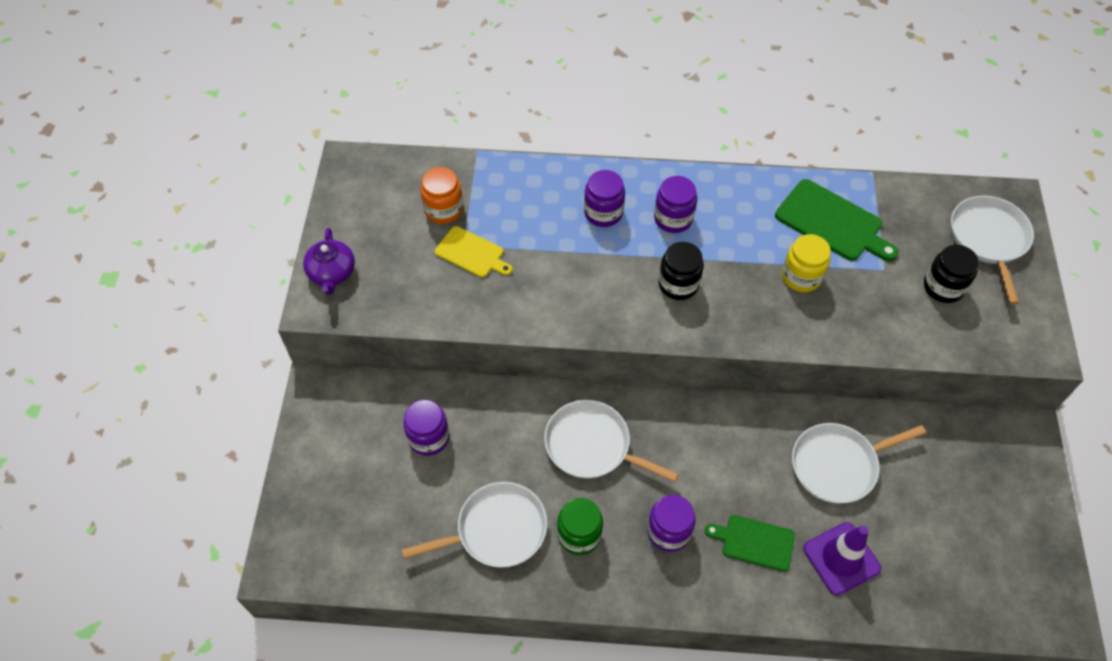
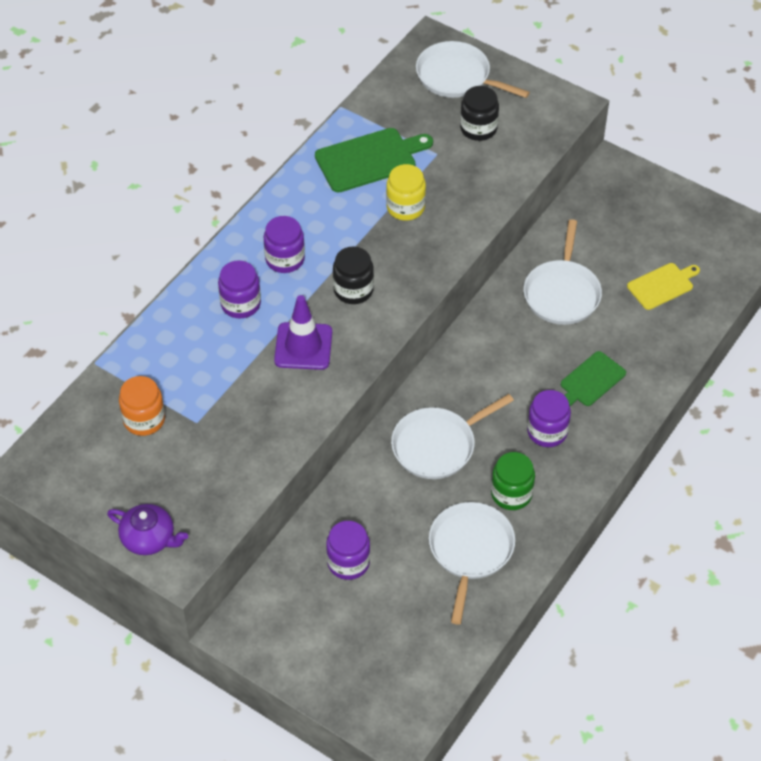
camera: 60 degrees left, 5 degrees down
(472, 253) = (210, 420): yellow cutting board -> yellow cutting board (662, 285)
(841, 558) = (637, 334): purple traffic cone -> purple traffic cone (303, 346)

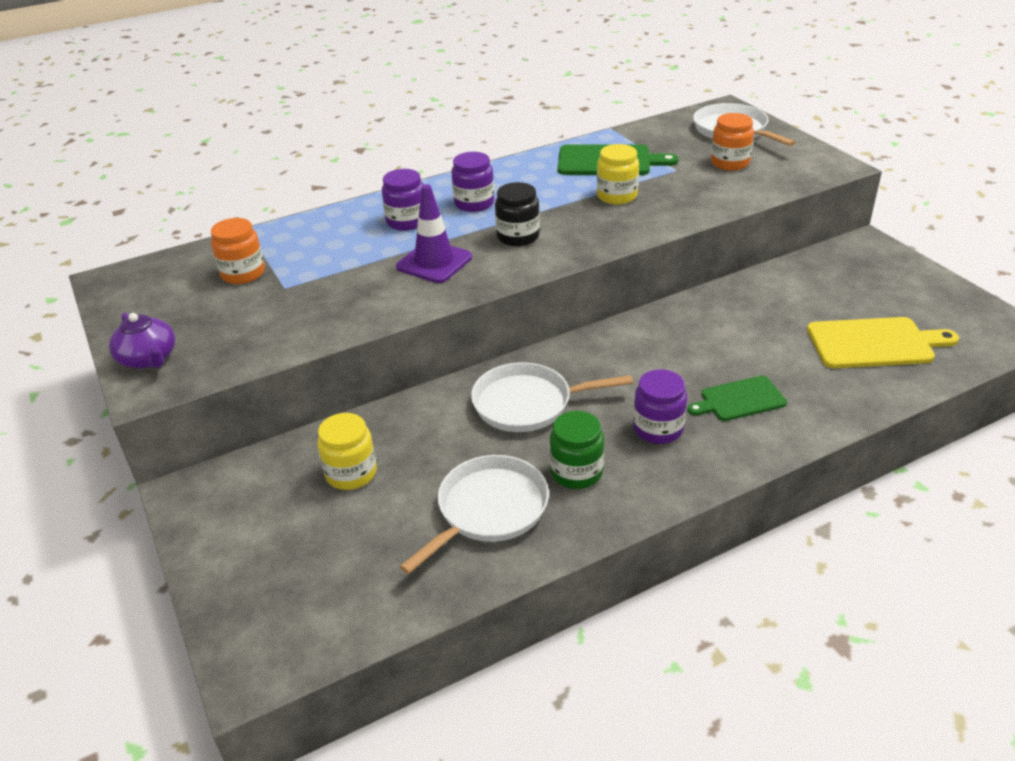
camera: 30 degrees right, 15 degrees down
(348, 562) = (351, 473): purple jar -> yellow jar
(478, 128) = (730, 163): black jar -> orange jar
(562, 293) = (753, 321): white pan -> none
(662, 285) = (875, 343): yellow cutting board -> yellow cutting board, size x1.57

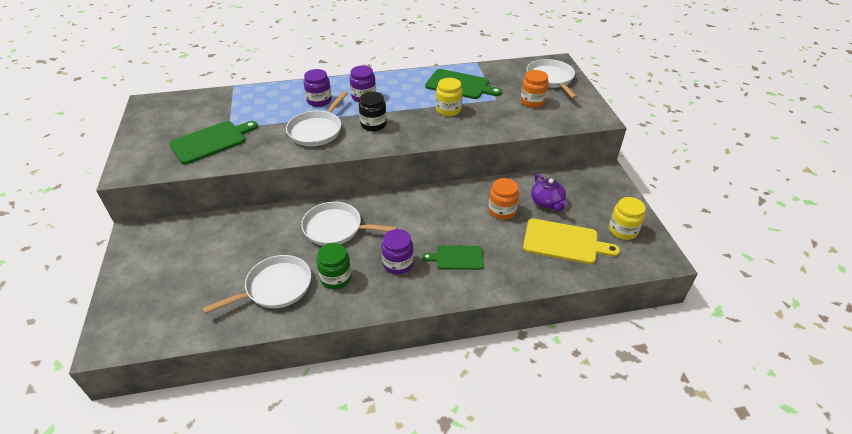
camera: 15 degrees right, 5 degrees up
(148, 359) = (136, 155): purple teapot -> purple teapot (547, 202)
(243, 273) = (213, 114): orange jar -> orange jar (502, 211)
(268, 312) = (211, 141): none -> green cutting board
(351, 473) = (219, 245): yellow jar -> yellow jar (623, 230)
(434, 262) = (317, 130): purple traffic cone -> white pan

